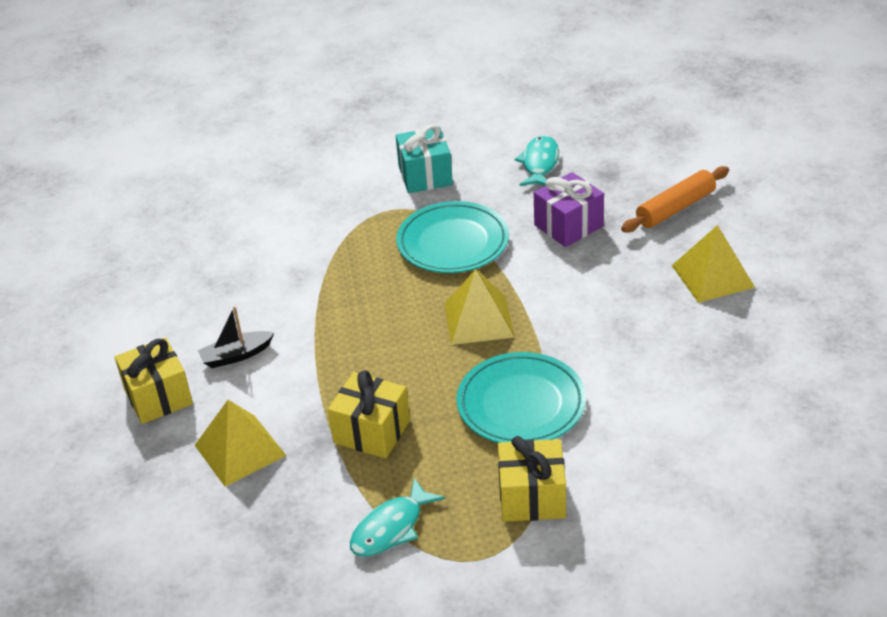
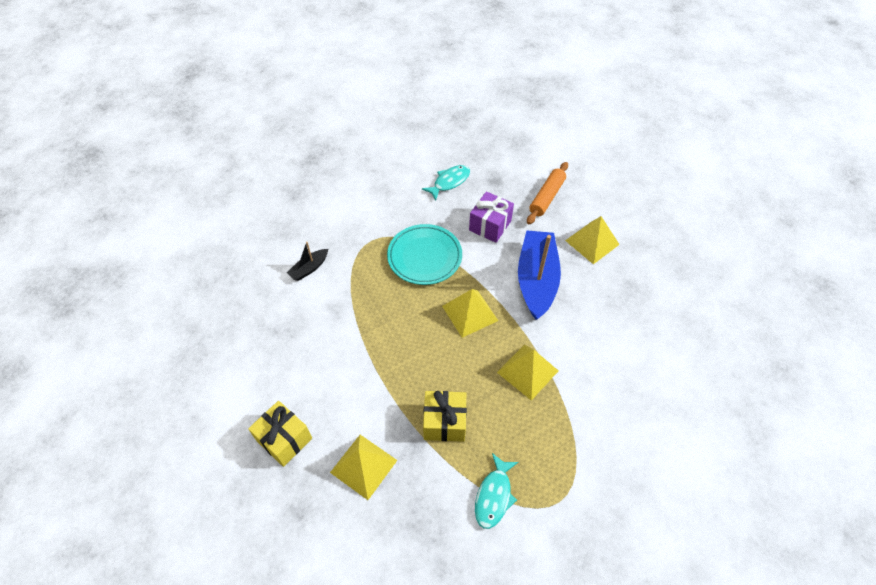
camera: 25 degrees left, 15 degrees up
(236, 355) = (323, 388): black boat -> black boat (309, 268)
(425, 176) = (381, 208): turquoise gift -> none
(521, 404) = (527, 371): turquoise plate -> yellow pyramid
(532, 497) = (568, 441): yellow gift -> none
(539, 163) = (449, 182): turquoise fish -> turquoise fish turned 60 degrees clockwise
(599, 303) = (536, 280): none -> blue boat

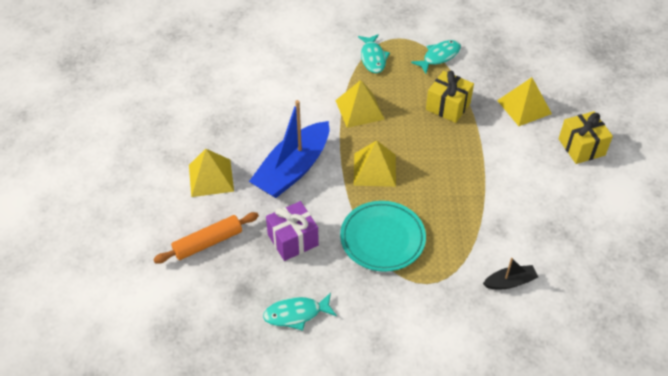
camera: 150 degrees left, 5 degrees down
(563, 450) = (373, 58): none -> turquoise fish

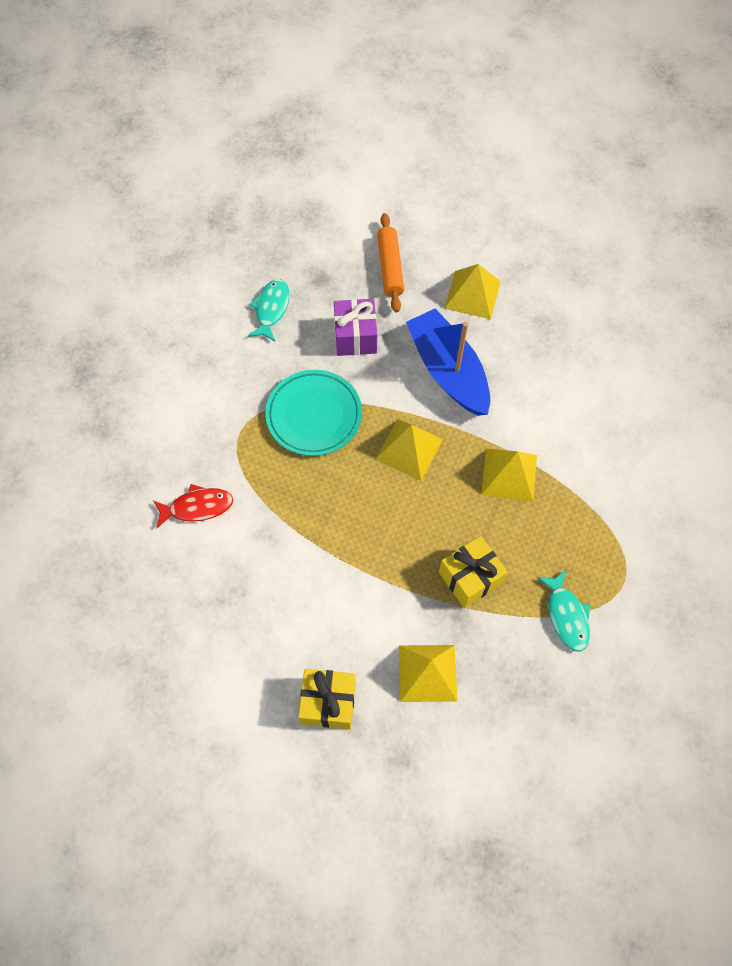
camera: 115 degrees right, 15 degrees up
(373, 58) = (596, 531): turquoise fish -> none
(510, 282) = (197, 507): black boat -> red fish

